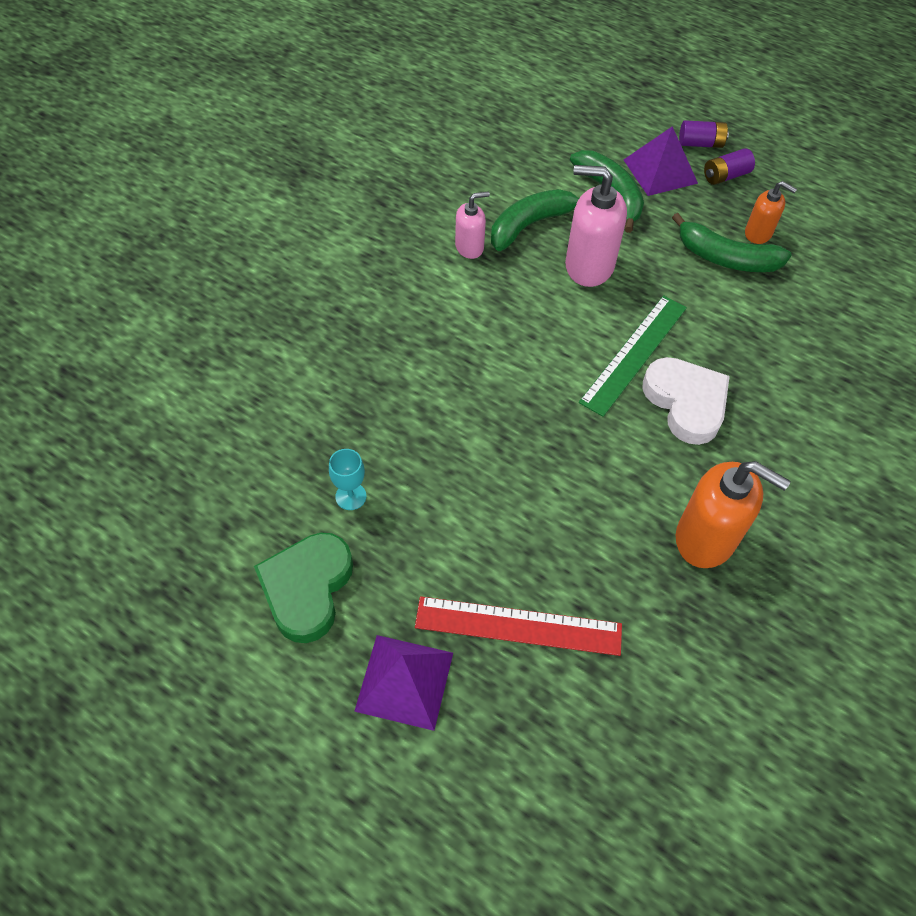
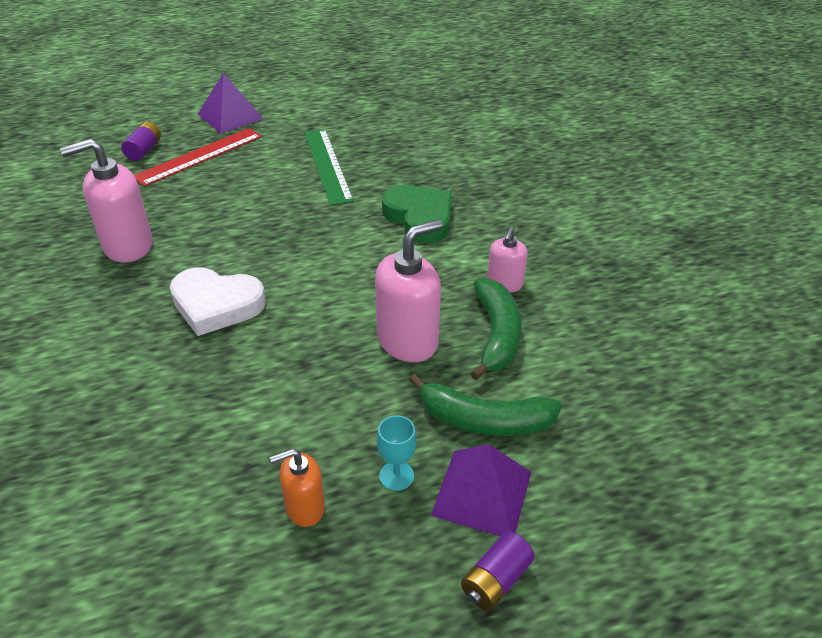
camera: 130 degrees right, 15 degrees down
(307, 588) = (316, 111): green heart -> green heart (419, 218)
(351, 496) = (350, 142): turquoise goblet -> turquoise goblet (396, 476)
(634, 354) = (291, 307): green ruler -> green ruler (327, 165)
(706, 538) = (127, 246): orange soap dispenser -> pink soap dispenser
(725, 176) = (416, 556): purple battery -> purple battery (144, 150)
(726, 258) = (307, 448): green banana -> none

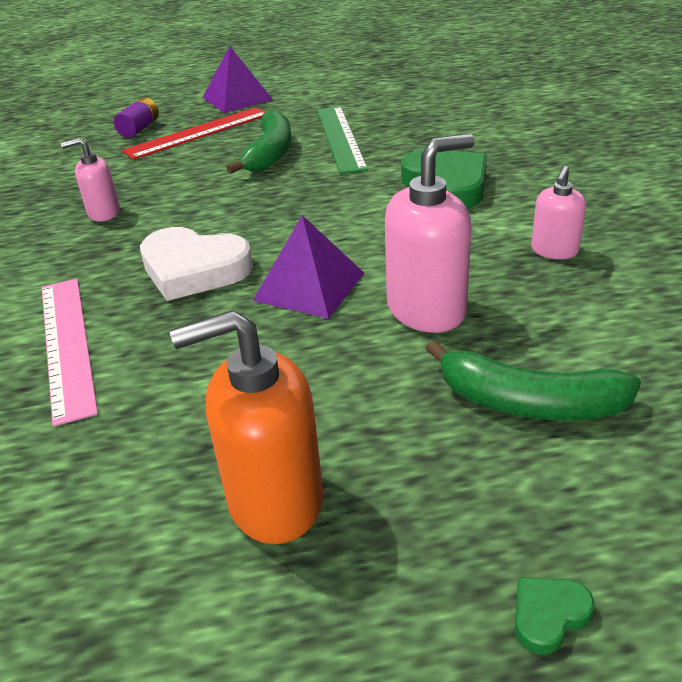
camera: 10 degrees right, 5 degrees down
(120, 380) = (66, 344): none -> pink ruler
(127, 246) = (103, 213): pink soap dispenser -> pink soap dispenser, size x0.57
(304, 507) = (274, 500): orange soap dispenser -> orange soap dispenser, size x1.76
(396, 476) = (404, 466): turquoise goblet -> none
(482, 493) = (526, 493): purple pyramid -> purple pyramid (309, 286)
(495, 580) = (548, 615): purple battery -> green heart
(496, 335) = (544, 305): green banana -> green banana (270, 153)

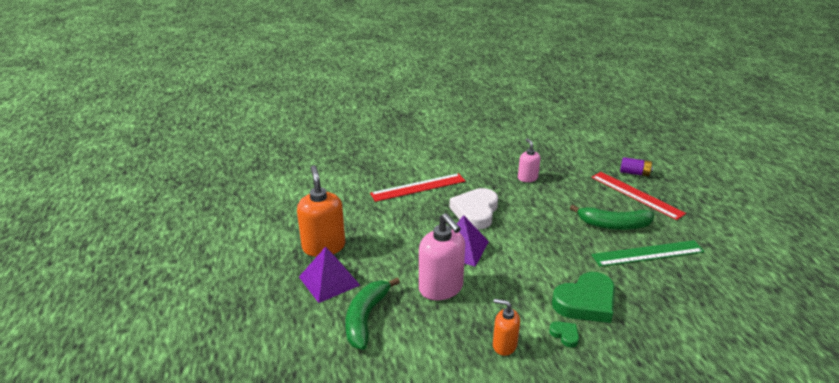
camera: 85 degrees right, 5 degrees down
(66, 344) = (418, 187): pink ruler -> red ruler
(237, 98) = (701, 204): purple pyramid -> purple pyramid (329, 281)
(548, 615) = (258, 311): green heart -> green heart (565, 335)
(554, 250) = (504, 345): pink soap dispenser -> orange soap dispenser

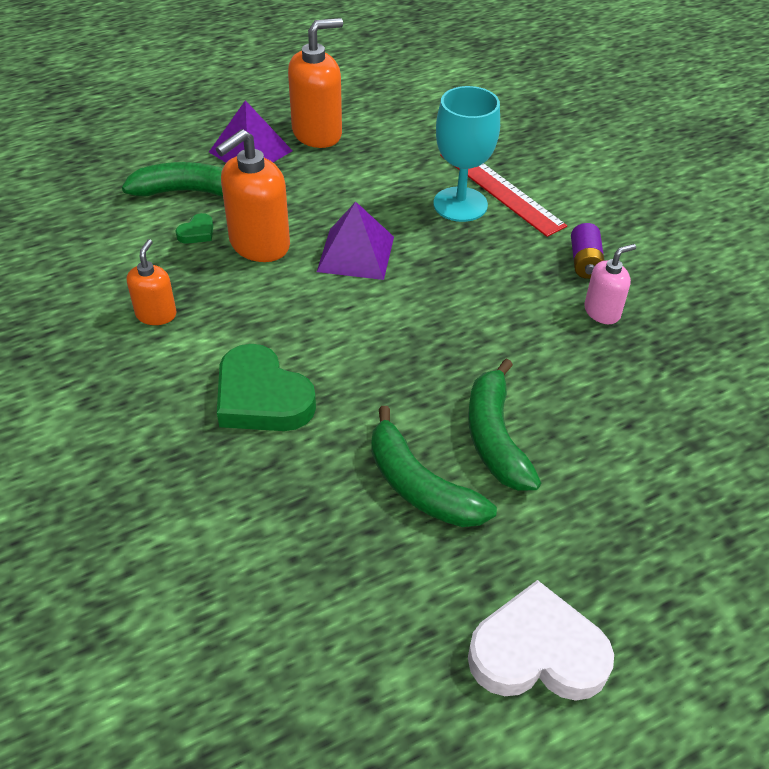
camera: 75 degrees right, 15 degrees up
(427, 203) = (460, 204): none -> turquoise goblet
(441, 288) = (259, 245): pink soap dispenser -> orange soap dispenser
(475, 212) = (459, 258): white heart -> white heart (537, 652)
(565, 335) = (184, 374): green heart -> green heart (197, 232)
(634, 173) = (722, 479): purple battery -> purple battery (585, 262)
(636, 195) = (627, 478): red ruler -> none
(648, 253) = (420, 486): green ruler -> green banana

